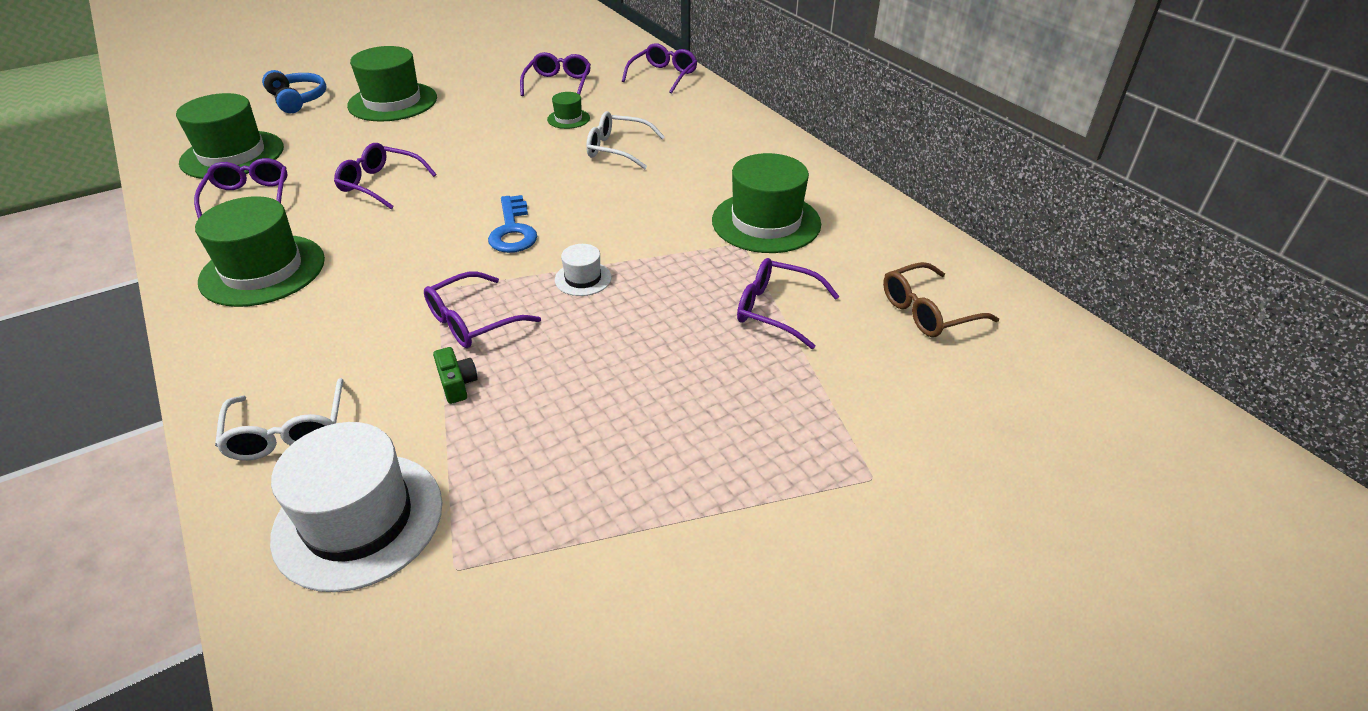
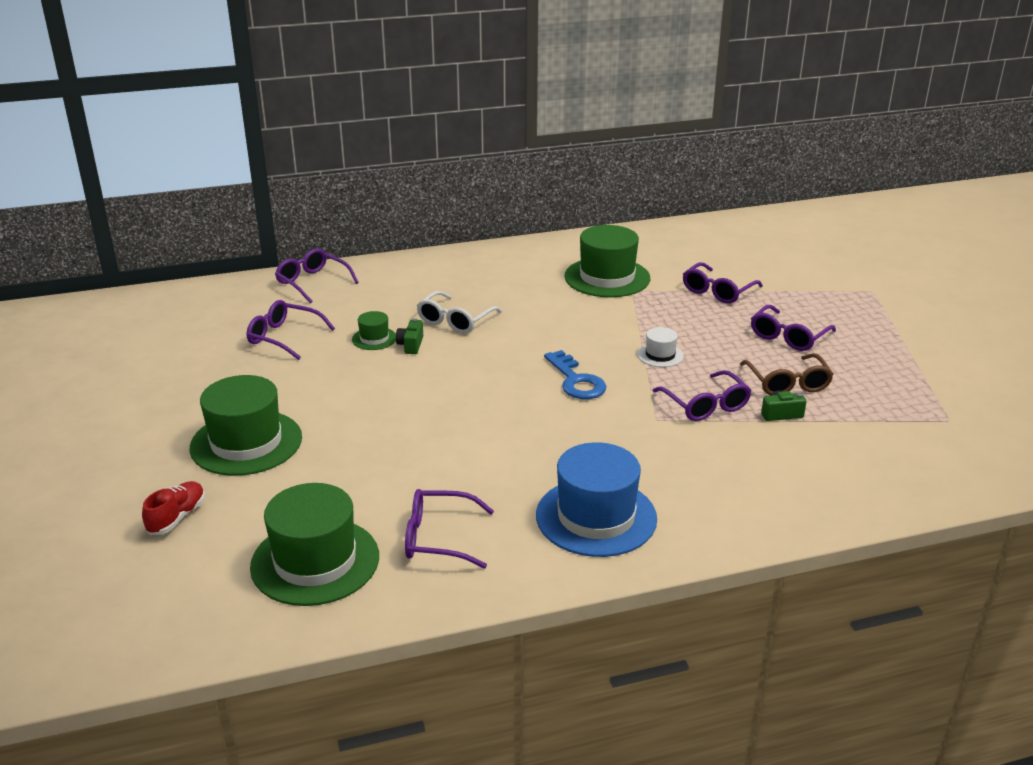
camera: 75 degrees left, 10 degrees down
(263, 270) = (596, 517): green hat -> blue hat
(288, 432) = (829, 488): white glasses -> none
(298, 99) = (177, 517): blue headphones -> red shoe
(358, 520) = (913, 454): white hat -> none
(380, 184) = (453, 450): purple glasses -> purple glasses (788, 337)
(513, 230) = (576, 380): blue key -> blue key turned 60 degrees clockwise
(561, 136) = (411, 345): none -> green camera
(927, 311) = (729, 248): brown glasses -> brown glasses (787, 383)

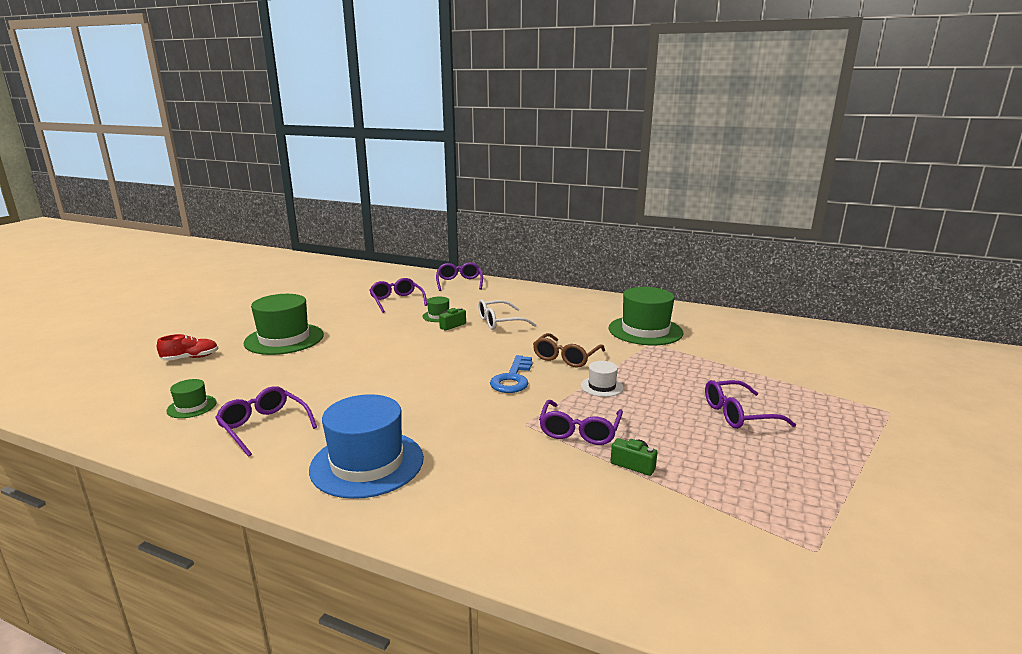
camera: 40 degrees right, 10 degrees down
(315, 561) = (191, 406): green hat -> green hat, size x0.48
(717, 291) = (723, 364): purple glasses -> none
(787, 383) = (680, 445): brown glasses -> brown glasses (566, 357)

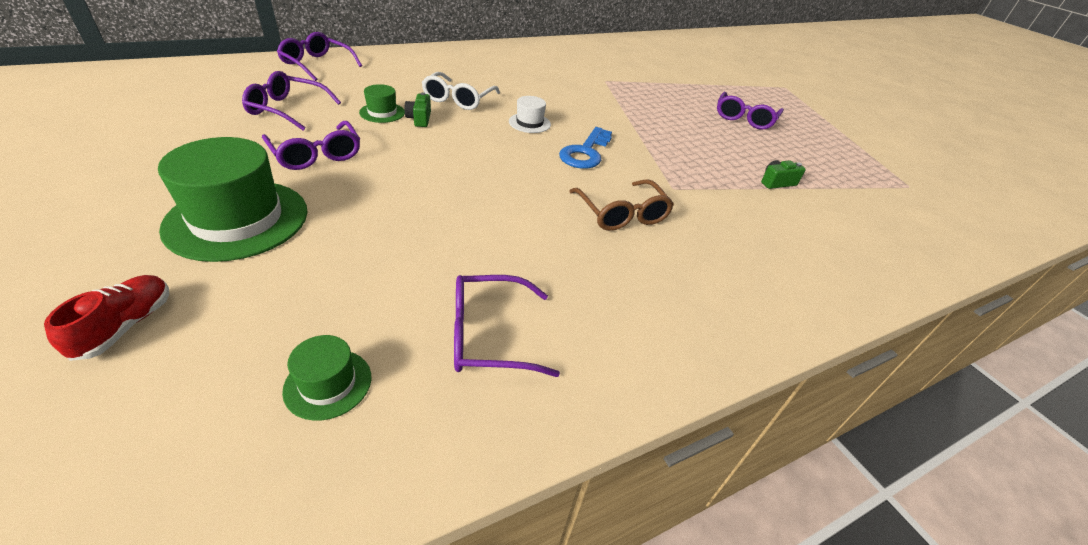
camera: 55 degrees left, 20 degrees up
(367, 463) = (659, 296): blue hat -> none
(513, 378) = (585, 152): blue key -> blue key turned 60 degrees clockwise
(566, 357) = (580, 115): brown glasses -> brown glasses (622, 214)
(579, 431) = (709, 174): purple glasses -> purple glasses (316, 155)
(602, 386) = (650, 131): white hat -> white hat (529, 123)
(645, 330) = (580, 70): green hat -> none

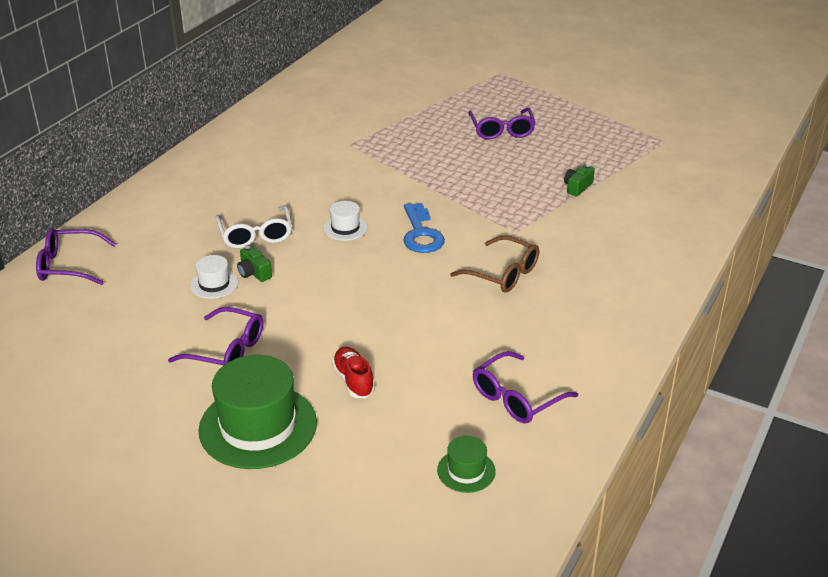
camera: 30 degrees left, 5 degrees down
(125, 326) = (308, 517): red shoe -> red shoe (353, 380)
(287, 109) = (130, 326): purple glasses -> none
(382, 112) = (214, 284): green hat -> white hat

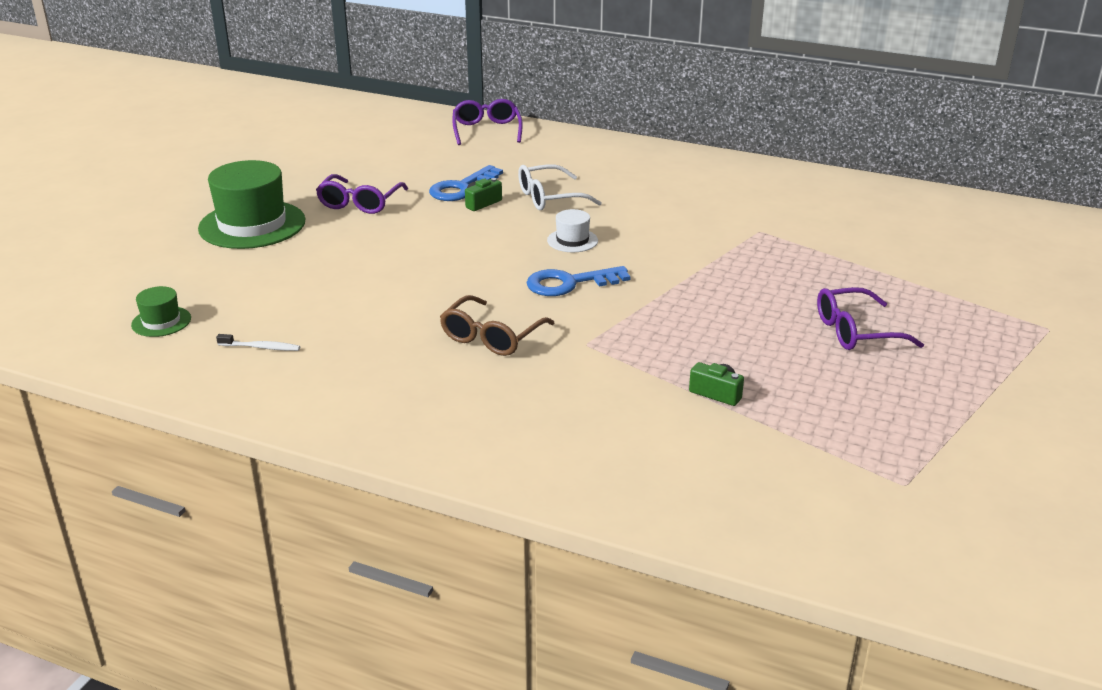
camera: 85 degrees right, 5 degrees down
(214, 284) = (462, 188): white hat -> blue key
(353, 380) = (306, 261): red shoe -> none
(516, 398) = (261, 347): purple glasses -> white toothbrush

